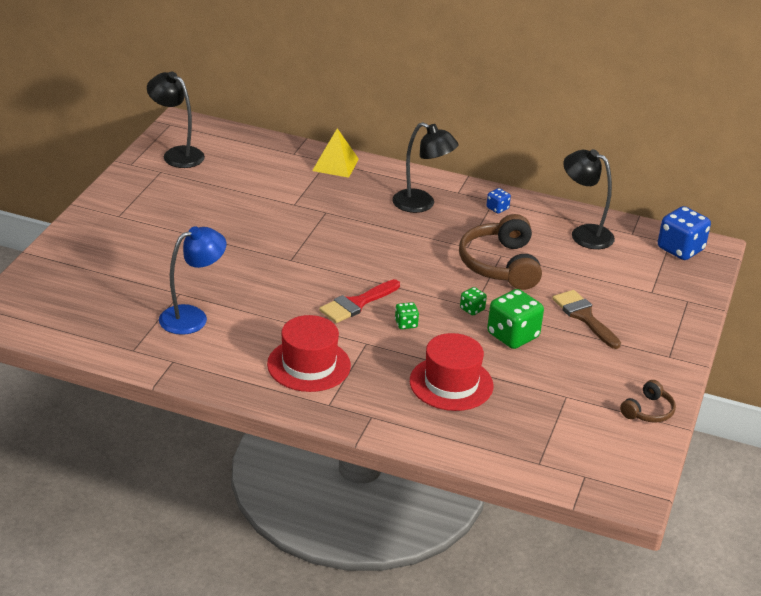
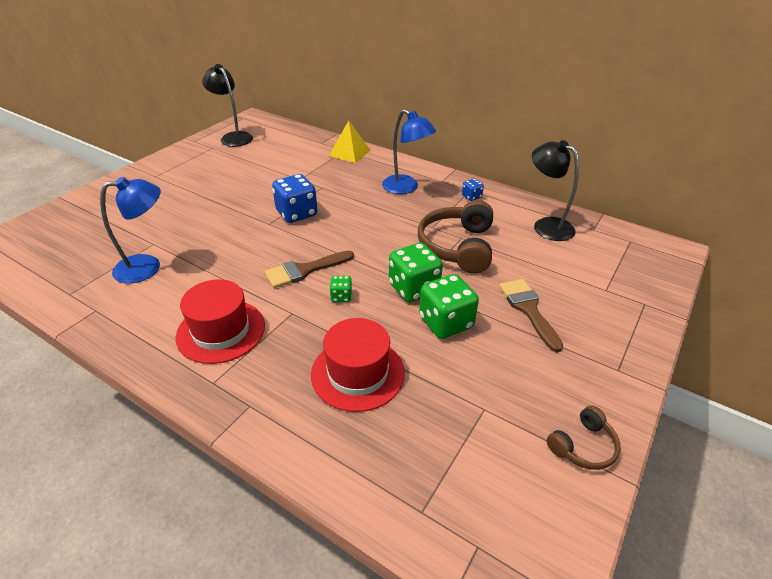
camera: 15 degrees right, 5 degrees up
(357, 304) = (304, 270): red brush -> brown brush
(421, 204) = (406, 188): black lamp -> blue lamp
(472, 309) = (414, 288): green dice -> green dice, size x2.04
(680, 249) = (641, 249): blue dice -> blue dice (296, 213)

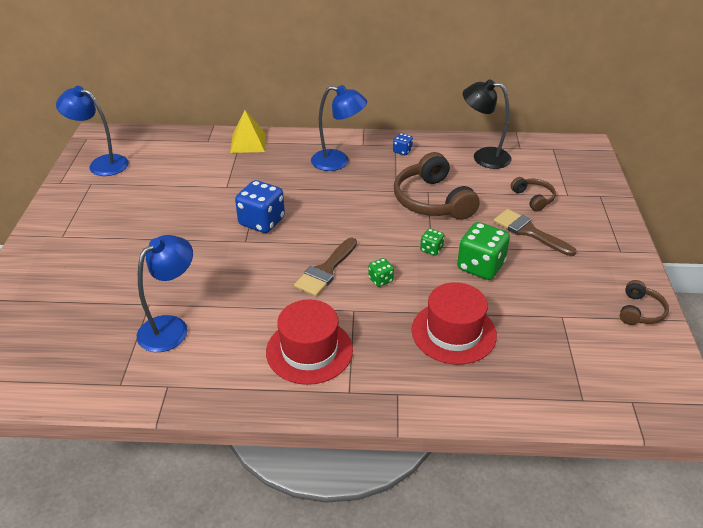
camera: 30 degrees left, 0 degrees up
(233, 137) = (101, 164): black lamp -> blue lamp
(414, 288) = (431, 249): green dice -> green dice, size x0.49
(563, 280) = (533, 198): none -> brown headphones

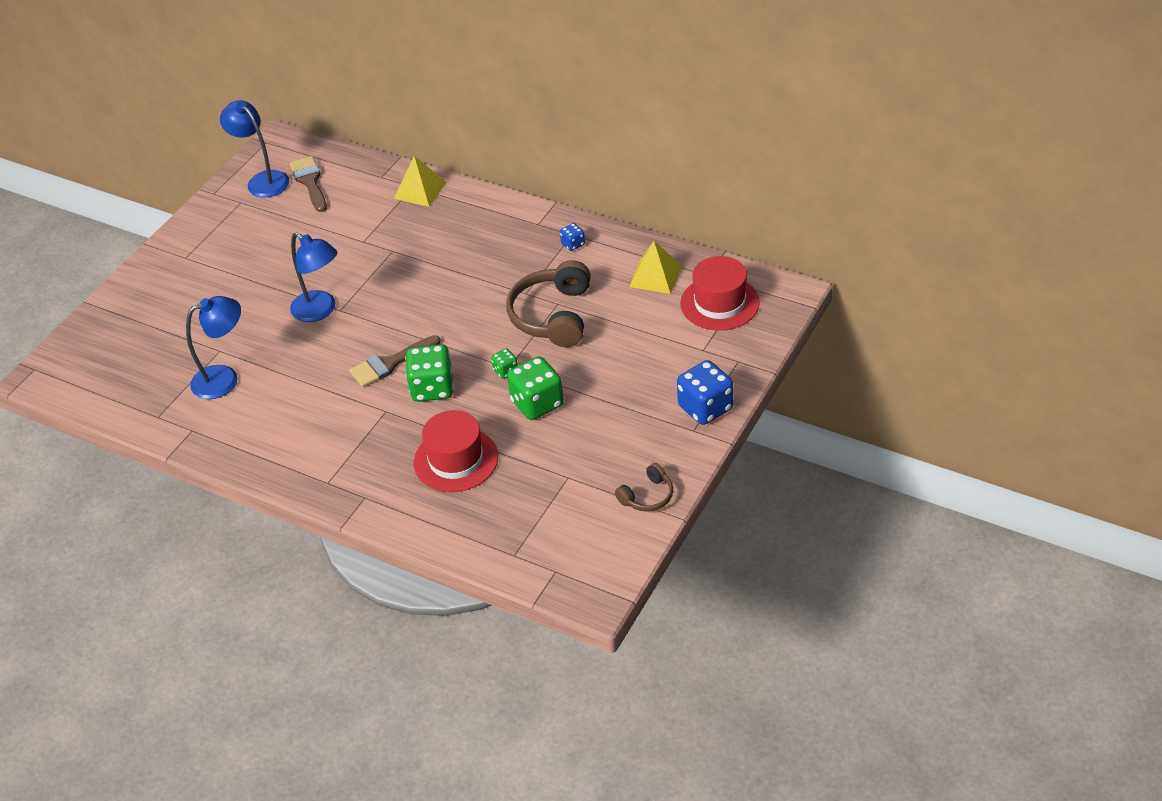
camera: 30 degrees right, 5 degrees up
(261, 222) = (369, 292): blue dice -> blue dice (705, 408)
(309, 351) = (321, 436): red hat -> red hat (719, 303)
(338, 162) = (494, 240): blue lamp -> blue lamp (320, 311)
(380, 280) = (432, 388): green dice -> green dice, size x2.04
(483, 157) = (655, 276): black lamp -> yellow pyramid
(529, 232) = (619, 381): brown brush -> brown brush (310, 182)
(533, 198) = (661, 343): brown headphones -> none

